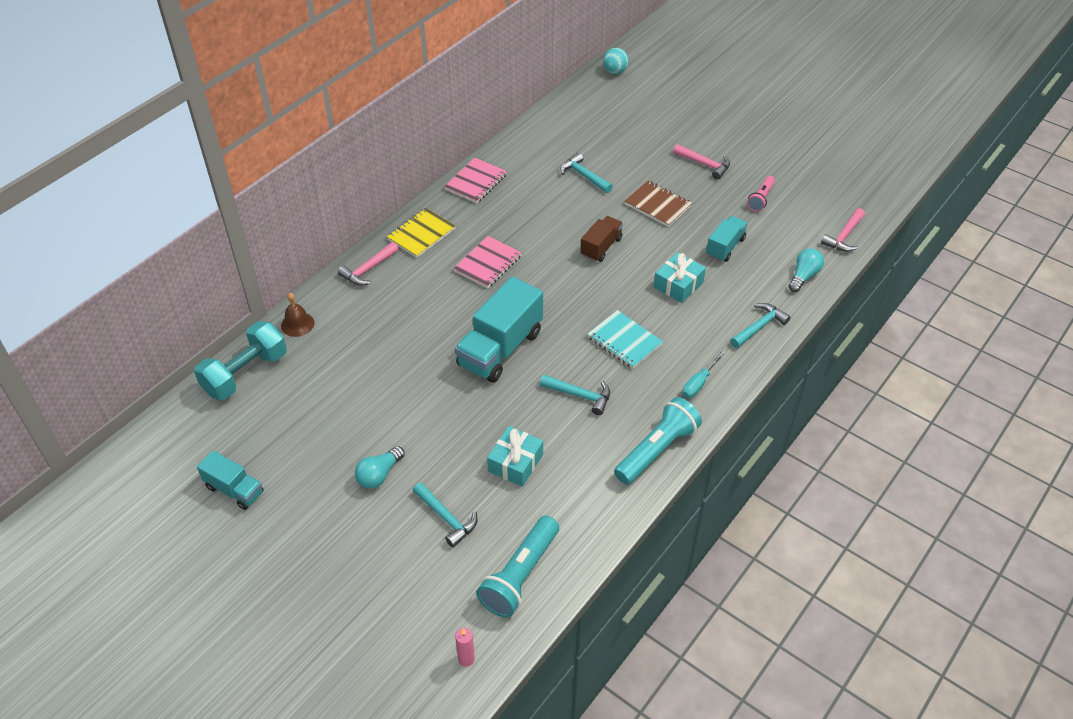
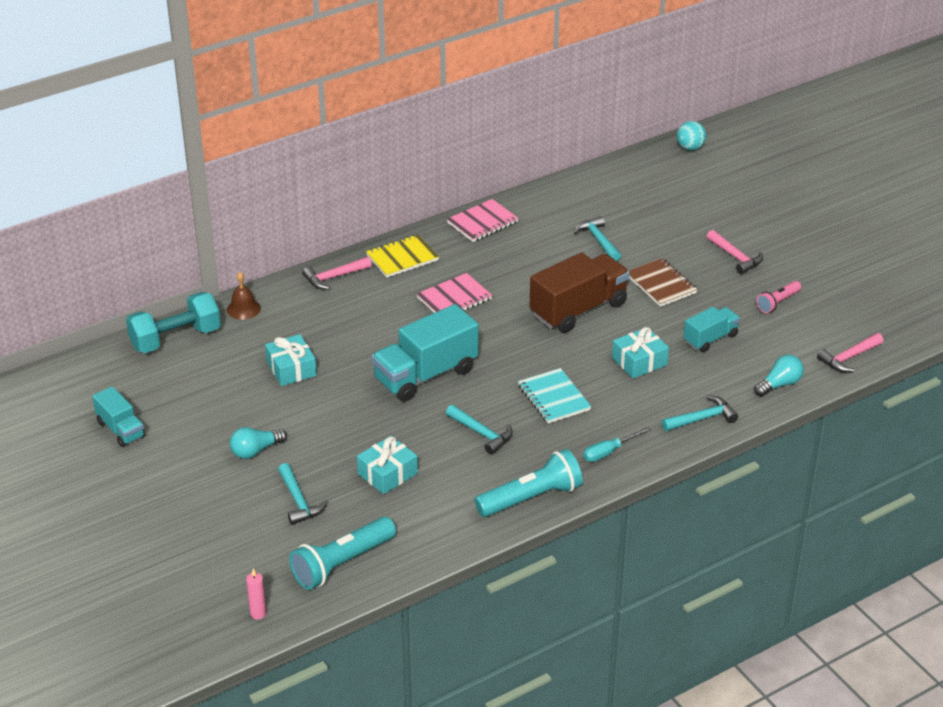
camera: 20 degrees right, 10 degrees down
(372, 376) = (291, 369): none -> turquoise gift
(601, 247) = (578, 309): brown truck -> brown truck, size x1.79

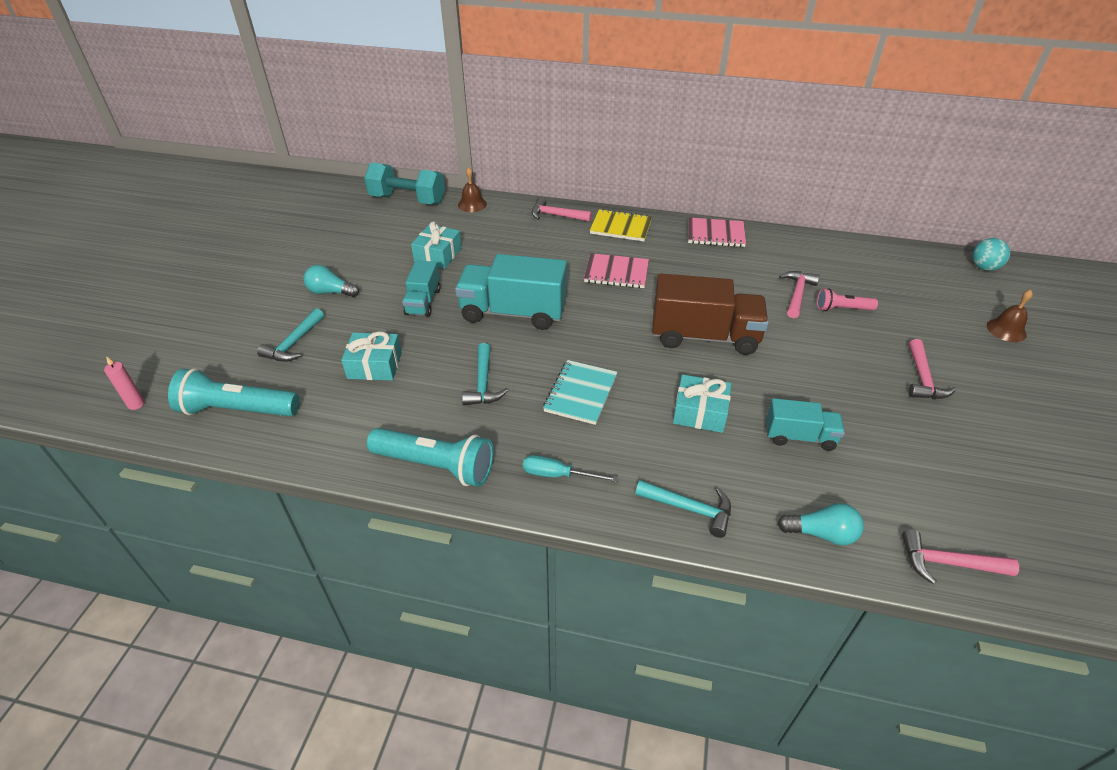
camera: 45 degrees right, 5 degrees up
(121, 429) = (291, 232): turquoise truck -> turquoise truck (423, 302)
(598, 240) = (797, 294): turquoise hammer -> pink hammer
(661, 284) = (811, 359): brown notebook -> none
(747, 192) = (1006, 330): none -> brown bell
(777, 303) = (921, 448): pink flashlight -> pink flashlight (842, 309)

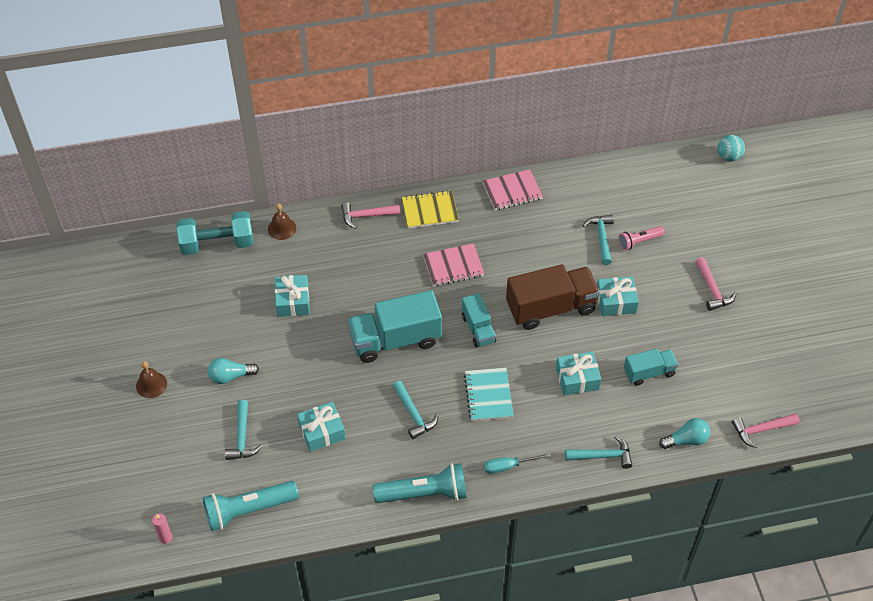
camera: 25 degrees left, 10 degrees up
(423, 302) = (316, 356): turquoise truck -> turquoise truck (478, 329)
(787, 353) = (616, 302): none -> turquoise gift
(797, 294) = (601, 238): pink hammer -> turquoise hammer
(1006, 330) = (757, 220): brown bell -> brown bell (151, 385)

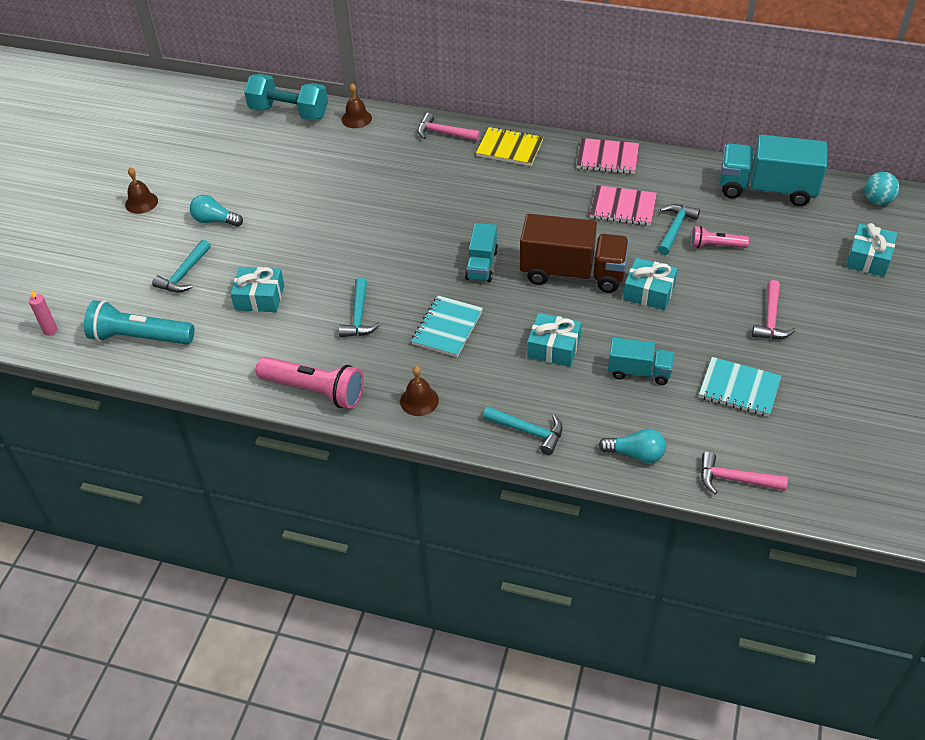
camera: 30 degrees right, 5 degrees down
(293, 301) = (319, 180): turquoise gift -> turquoise gift (868, 258)
(395, 340) = (391, 245): turquoise truck -> turquoise truck (766, 189)
(424, 493) = (315, 391): turquoise flashlight -> pink flashlight
(453, 266) = (497, 202): pink notebook -> pink notebook (623, 208)
(508, 466) = (419, 400): turquoise screwdriver -> brown bell
(723, 357) = (739, 389): none -> turquoise notebook

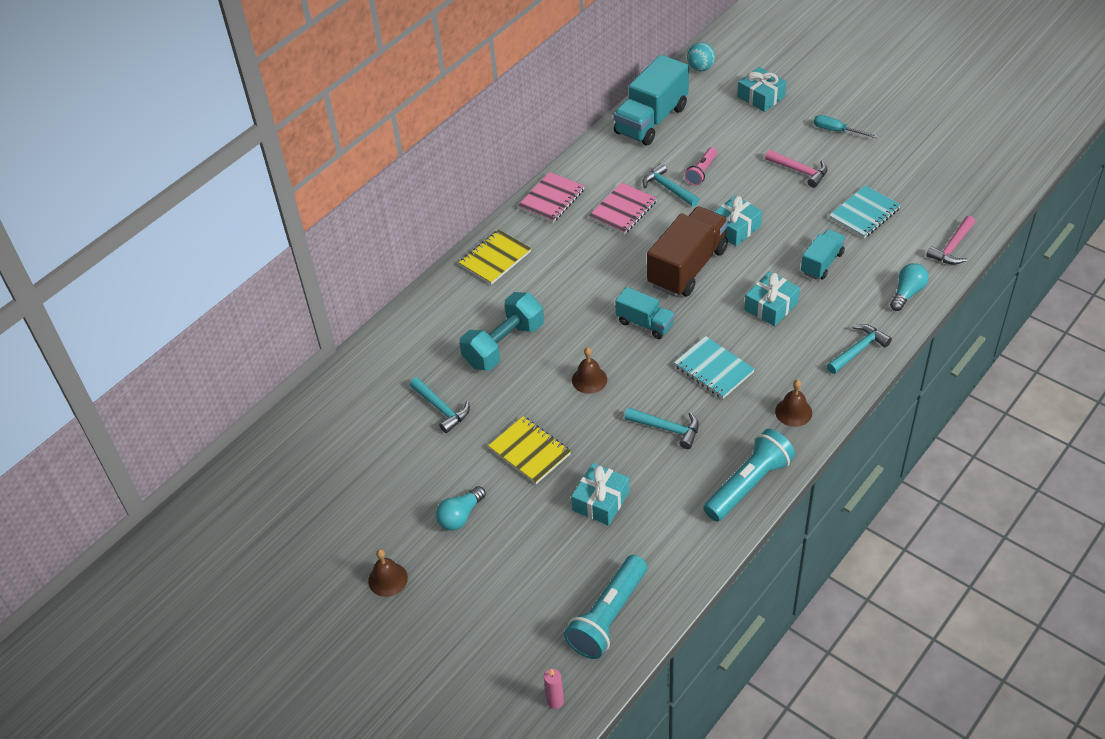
camera: 65 degrees left, 0 degrees up
(184, 274) = (531, 559): turquoise hammer -> turquoise hammer (441, 409)
(289, 112) = (318, 413): turquoise dumbbell -> turquoise dumbbell (503, 345)
(297, 238) = (530, 451): none -> yellow notebook
(315, 391) = (749, 484): pink flashlight -> turquoise flashlight
(356, 118) = (369, 359): brown bell -> brown bell (589, 379)
(444, 133) = (440, 299): pink hammer -> none
(860, 333) = (836, 131): none -> turquoise screwdriver

